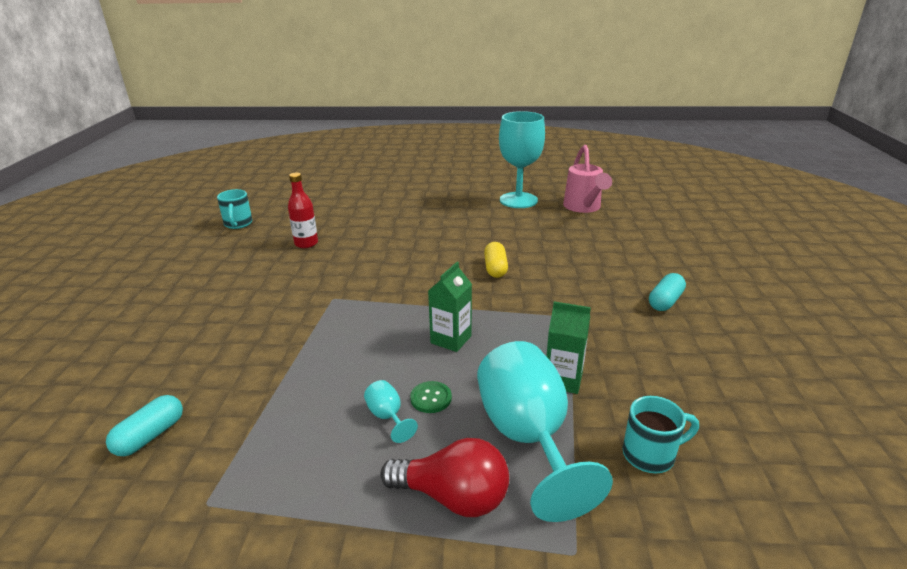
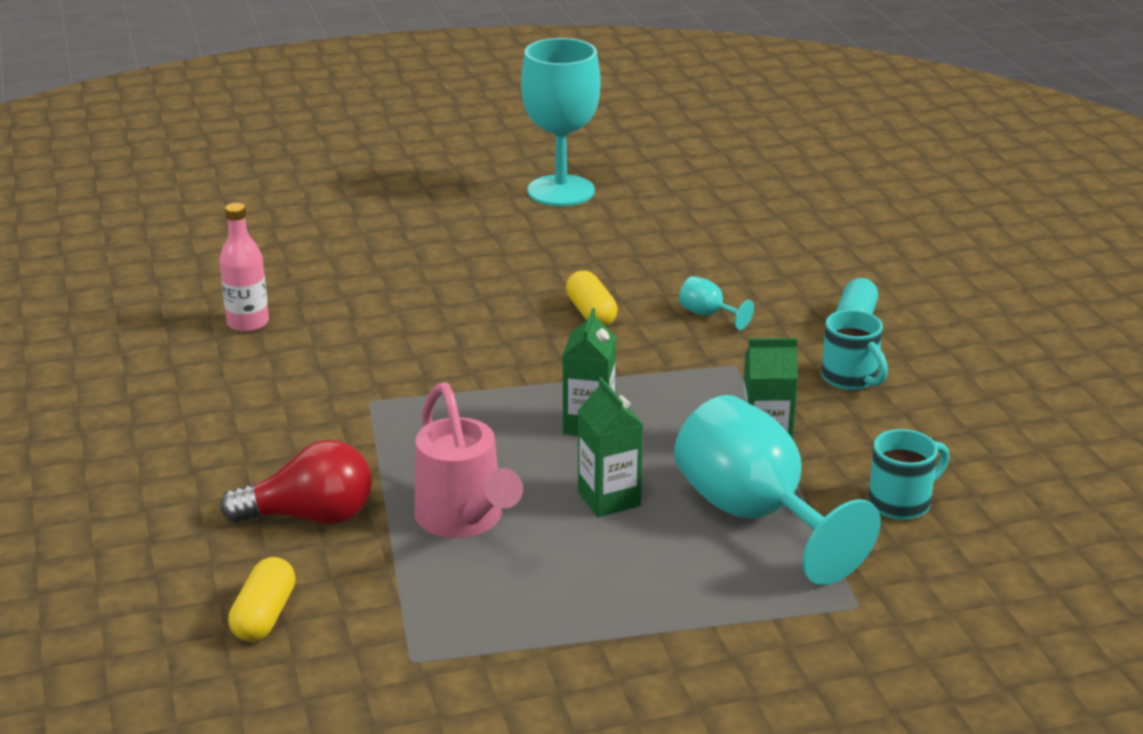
camera: 20 degrees left, 0 degrees up
(150, 436) = (264, 616): turquoise capsule -> yellow capsule
(238, 224) = (87, 309): turquoise mug -> turquoise mug (851, 379)
(306, 243) = (248, 323): red bottle -> pink bottle
(387, 417) = (567, 530): turquoise goblet -> turquoise goblet (708, 315)
(431, 398) = (609, 499): green button -> green carton
(453, 497) = (701, 589): red light bulb -> red light bulb (310, 517)
(583, 208) = (675, 190): pink watering can -> pink watering can (465, 521)

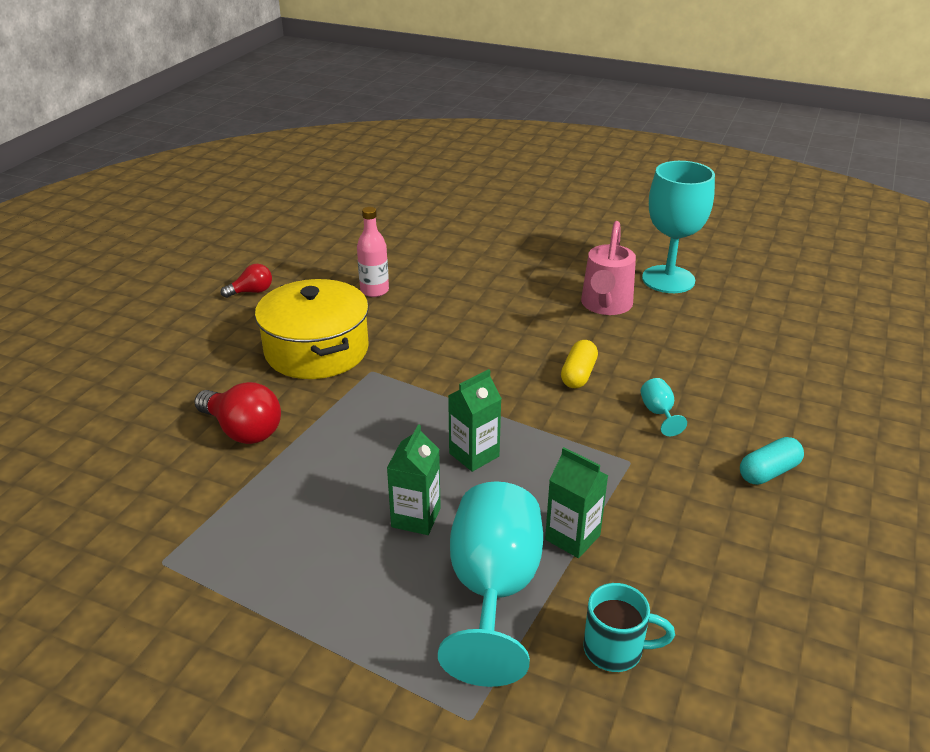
camera: 40 degrees right, 5 degrees up
(85, 385) = (251, 292): none -> red light bulb
(264, 616) = (138, 481): yellow capsule -> none
(273, 408) = (317, 350): none -> yellow pot
(465, 521) = (314, 482): pink watering can -> pink watering can (605, 306)
(851, 379) = (706, 518): turquoise mug -> none

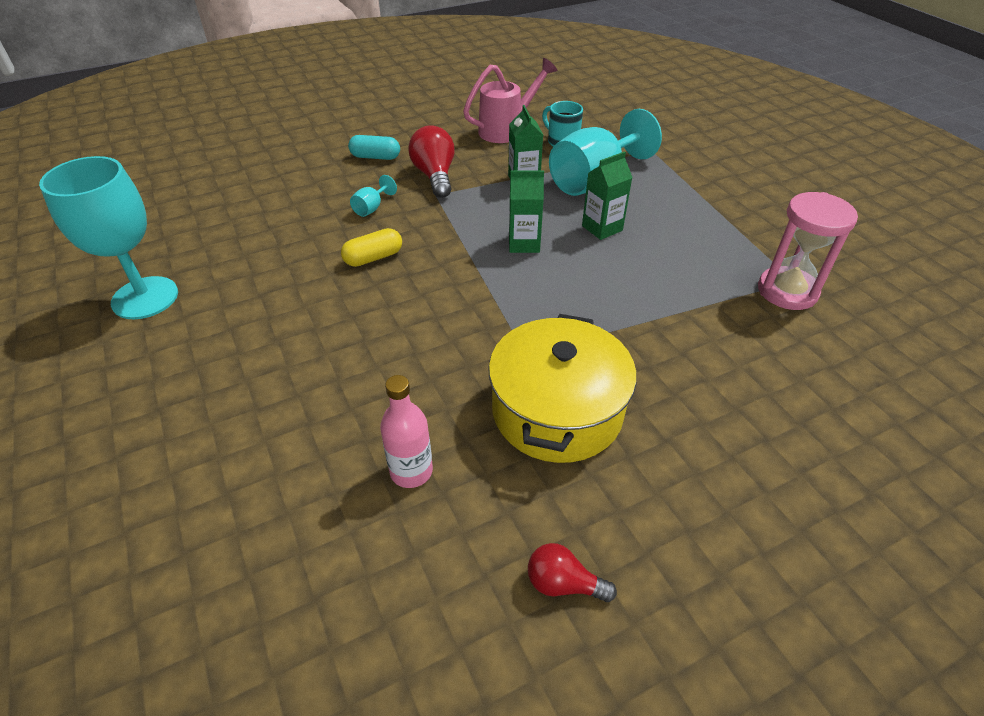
camera: 140 degrees left, 10 degrees up
(165, 543) = (787, 291): none -> pink hourglass
(243, 430) = (688, 353): red light bulb -> red light bulb (435, 176)
(605, 306) = (245, 302): pink watering can -> pink watering can (507, 130)

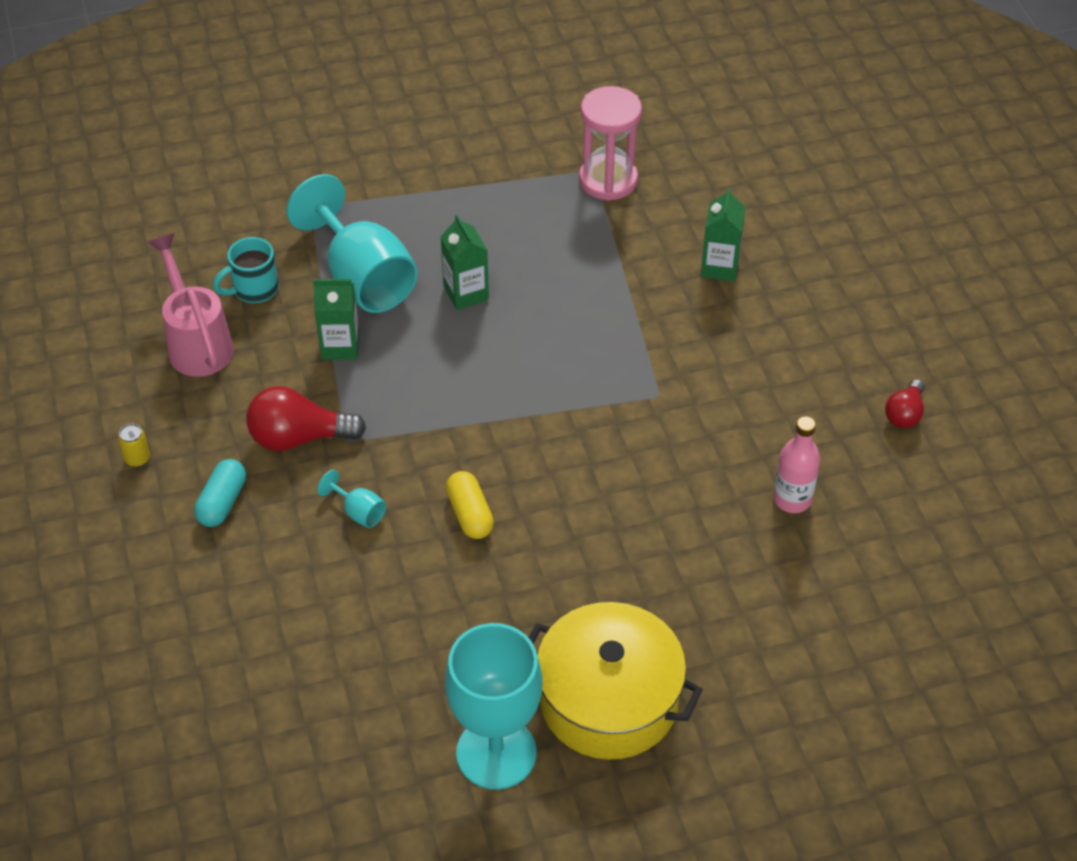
camera: 80 degrees left, 5 degrees up
(407, 125) = (137, 459): none -> yellow can
(524, 243) = (478, 368): green carton -> green carton (719, 267)
(557, 411) = (737, 386): yellow pot -> yellow pot (608, 700)

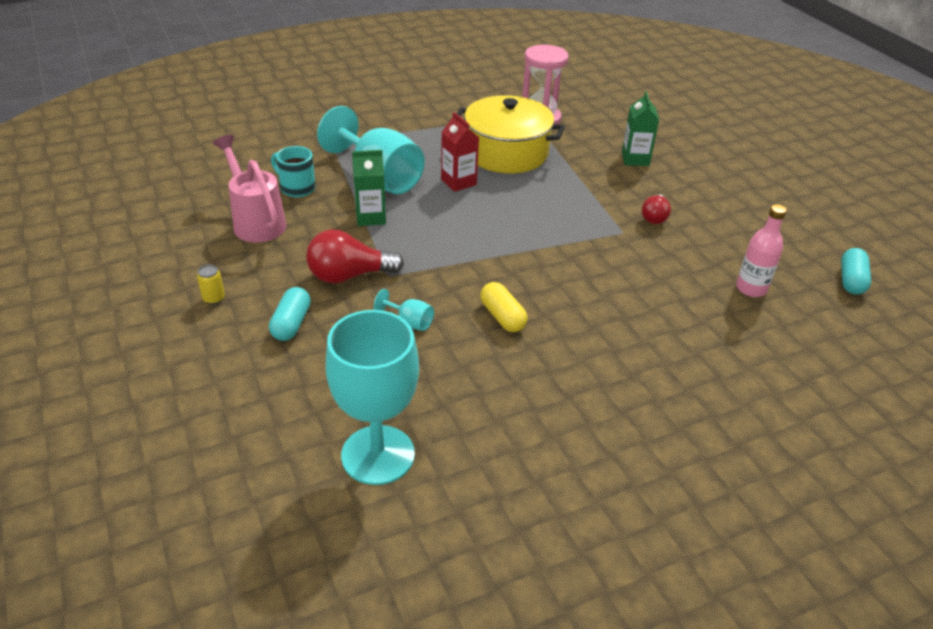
camera: 10 degrees left, 10 degrees down
(254, 289) = (296, 188): turquoise mug -> turquoise mug turned 75 degrees clockwise
(466, 293) = (458, 182): green carton -> red carton
(496, 753) = (583, 498): turquoise goblet -> turquoise goblet (378, 455)
(608, 700) = (667, 444): yellow pot -> yellow pot (506, 153)
(904, 414) = (805, 232): red light bulb -> red light bulb (654, 217)
(929, 498) = (851, 280): none -> turquoise capsule

